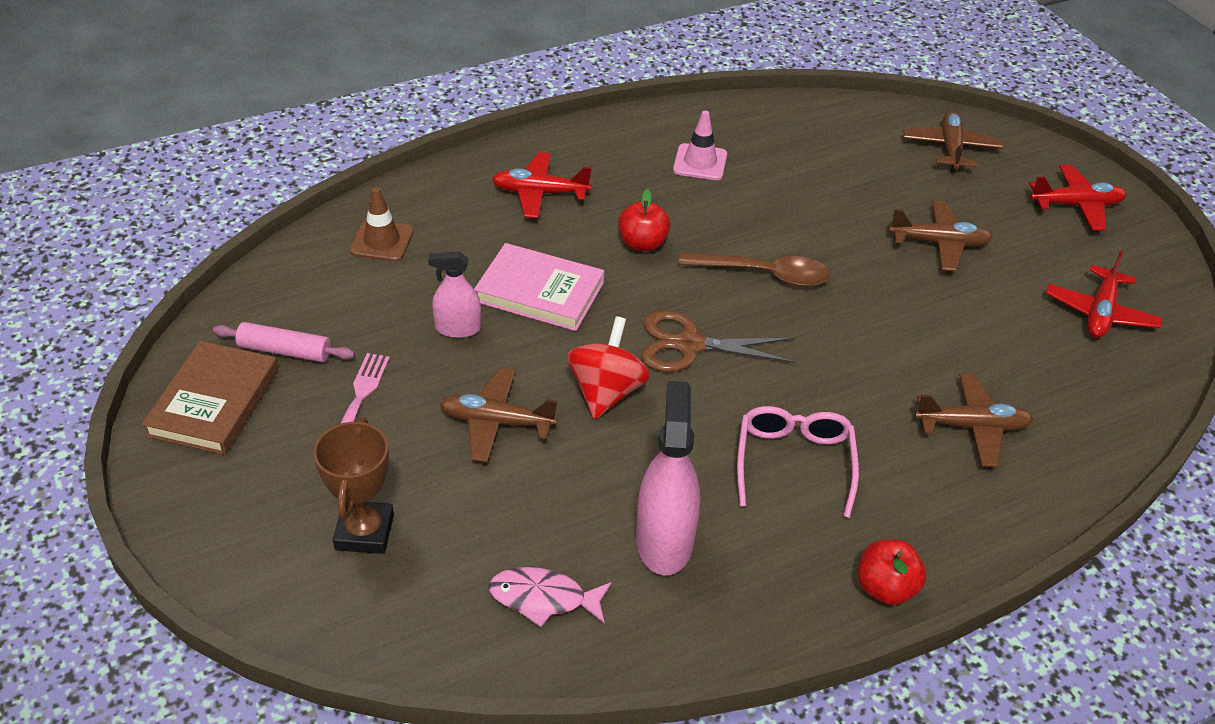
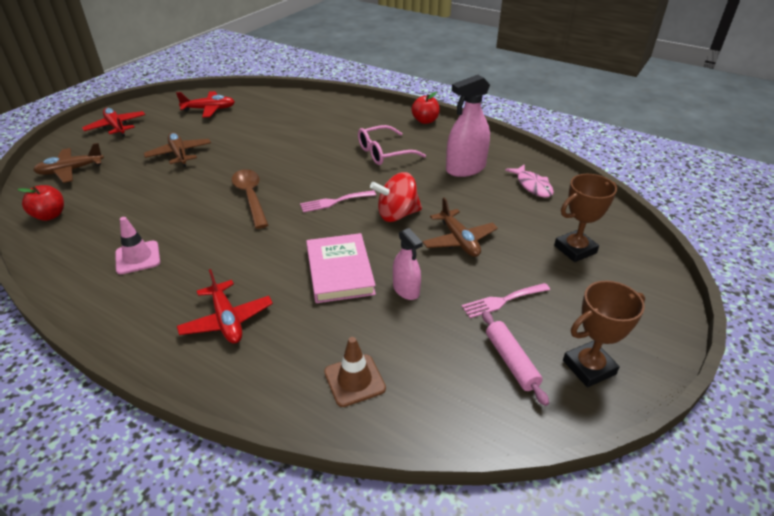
camera: 120 degrees left, 5 degrees down
(213, 402) = (588, 367): brown book -> brown trophy
(642, 243) = (254, 249): red apple -> red apple (50, 215)
(689, 345) = (334, 202): brown scissors -> pink fork
(972, 427) = (317, 122): brown plane -> none

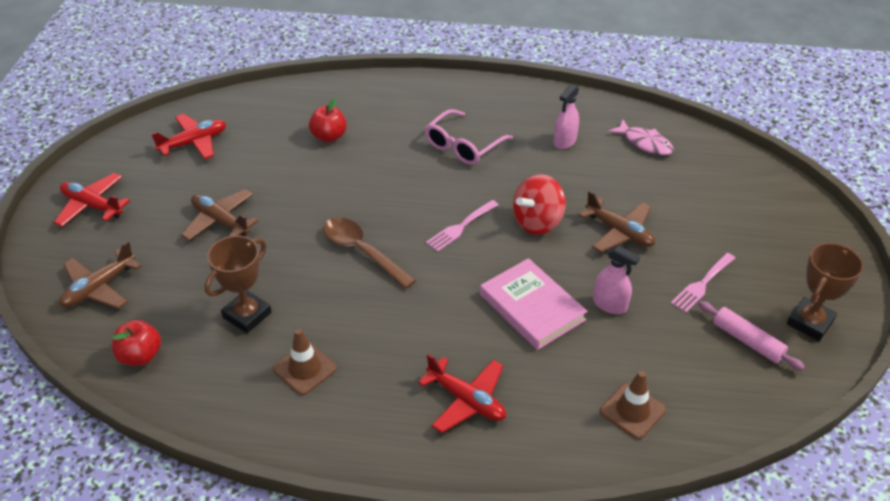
camera: 25 degrees left, 5 degrees up
(138, 257) = (305, 369): pink traffic cone -> brown traffic cone
(425, 121) = (474, 87): red apple -> red apple (329, 136)
(465, 169) = (565, 141): pink spray bottle -> pink spray bottle, size x0.60
(575, 249) = (729, 206): brown trophy -> brown trophy (247, 315)

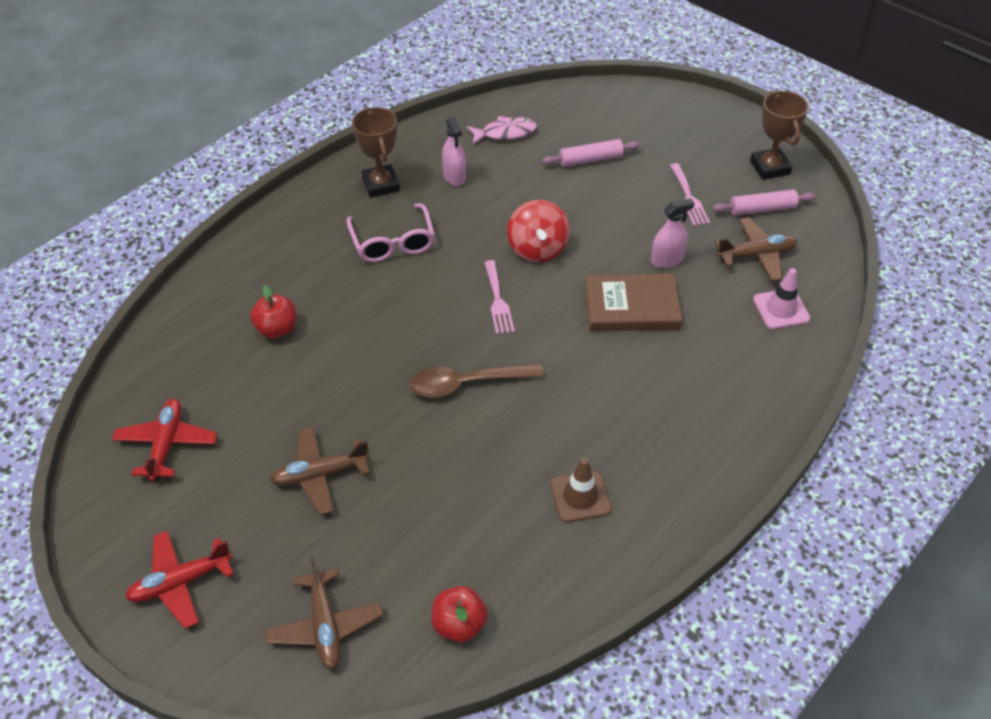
camera: 55 degrees left, 5 degrees up
(247, 315) = (475, 511): brown trophy -> brown trophy (381, 184)
(466, 400) = (699, 402): red plane -> none
(532, 307) = (631, 307): pink book -> brown book
(619, 232) = (594, 208): brown plane -> brown plane (756, 255)
(632, 411) = (781, 309): brown traffic cone -> pink traffic cone
(674, 203) = (590, 159): none -> pink rolling pin

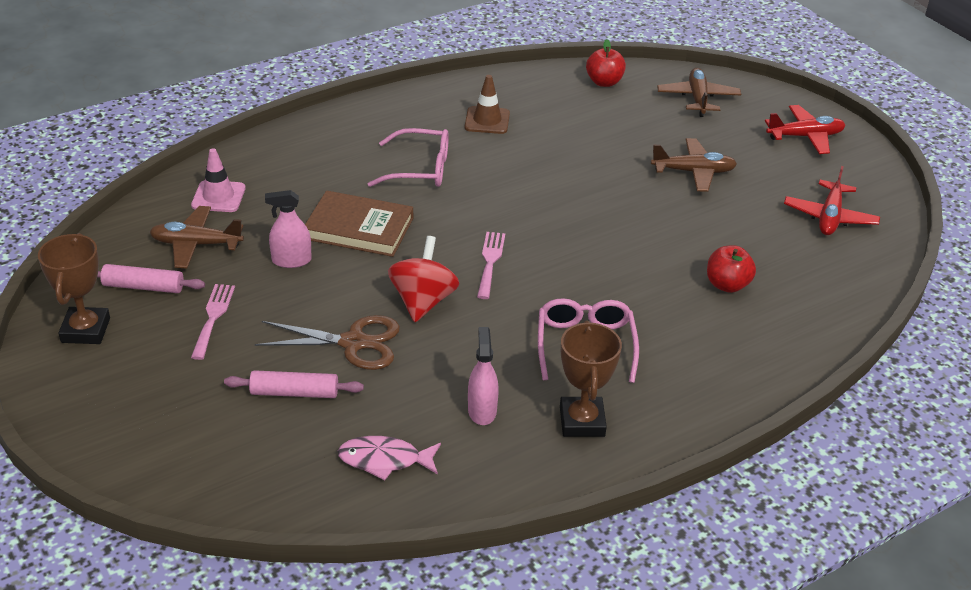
camera: 165 degrees left, 10 degrees down
(467, 384) = (548, 204): brown spoon -> none
(572, 203) = (353, 343): none -> brown scissors
(616, 396) = (420, 169): none -> pink glasses

